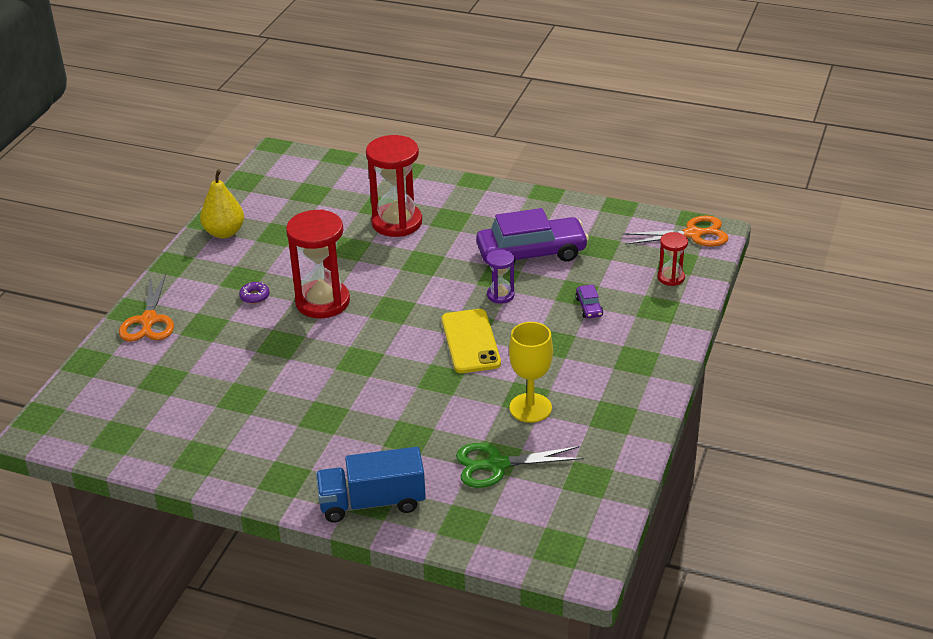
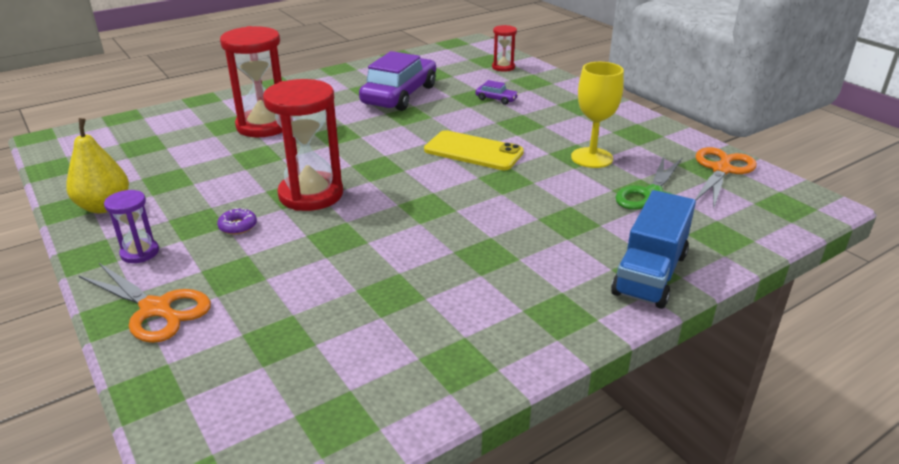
camera: 55 degrees left, 5 degrees down
(500, 295) = (432, 121): purple hourglass -> purple hourglass (140, 253)
(693, 234) = (467, 48): orange scissors -> orange scissors (721, 170)

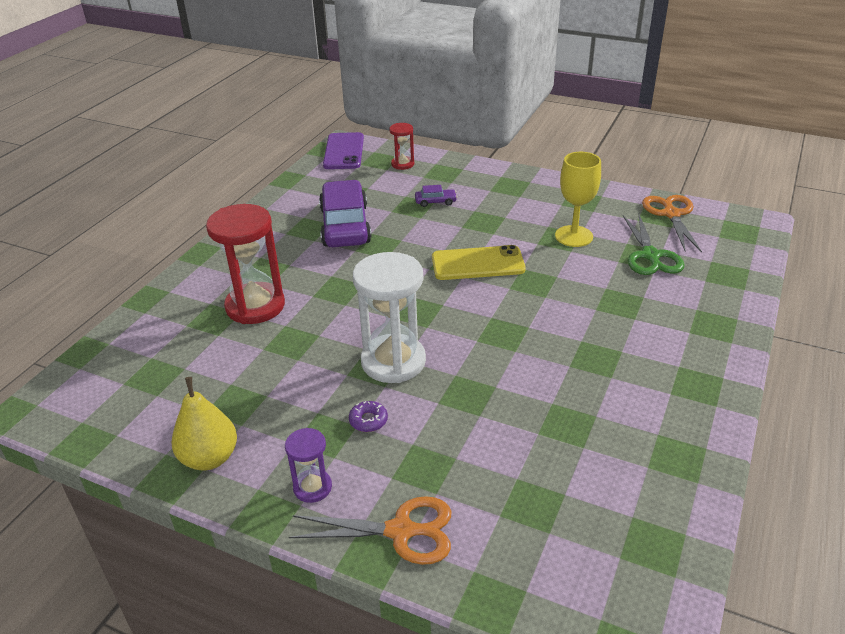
camera: 30 degrees left, 5 degrees up
(311, 194) = (393, 361): red hourglass -> white hourglass
(466, 48) = (344, 151): none -> purple phone
(650, 274) = (717, 325): blue truck -> none

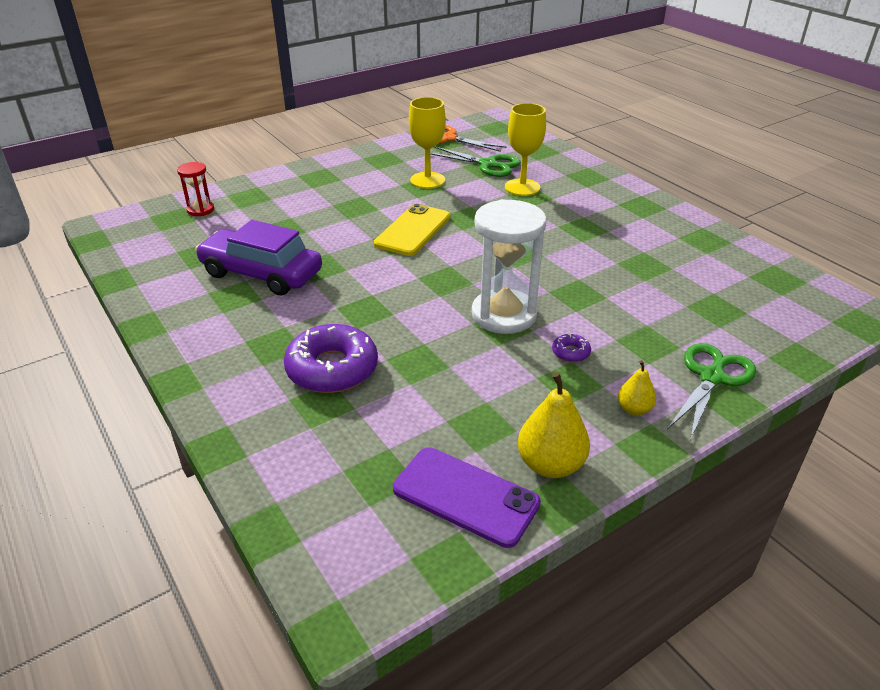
camera: 60 degrees left, 0 degrees up
(255, 306) = (332, 368): red hourglass -> purple donut
(312, 487) = (634, 409): purple hourglass -> yellow pear
(344, 151) = (119, 231): purple phone -> purple phone (465, 496)
(400, 531) = (712, 378): orange scissors -> green scissors
(435, 202) = (292, 216): purple car -> none
(631, 292) = (522, 187): none -> yellow goblet

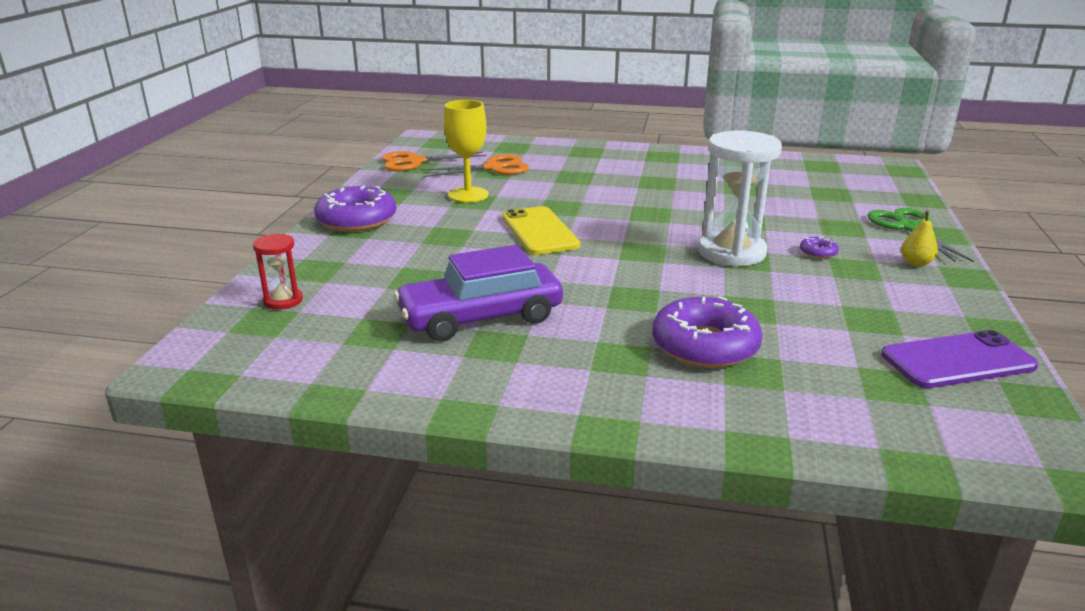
camera: 45 degrees left, 10 degrees down
(330, 171) = (357, 220): none -> purple donut
(487, 164) = (493, 168): green scissors -> orange scissors
(522, 187) = (556, 173): yellow goblet -> none
(550, 465) = (951, 315): yellow pear -> none

